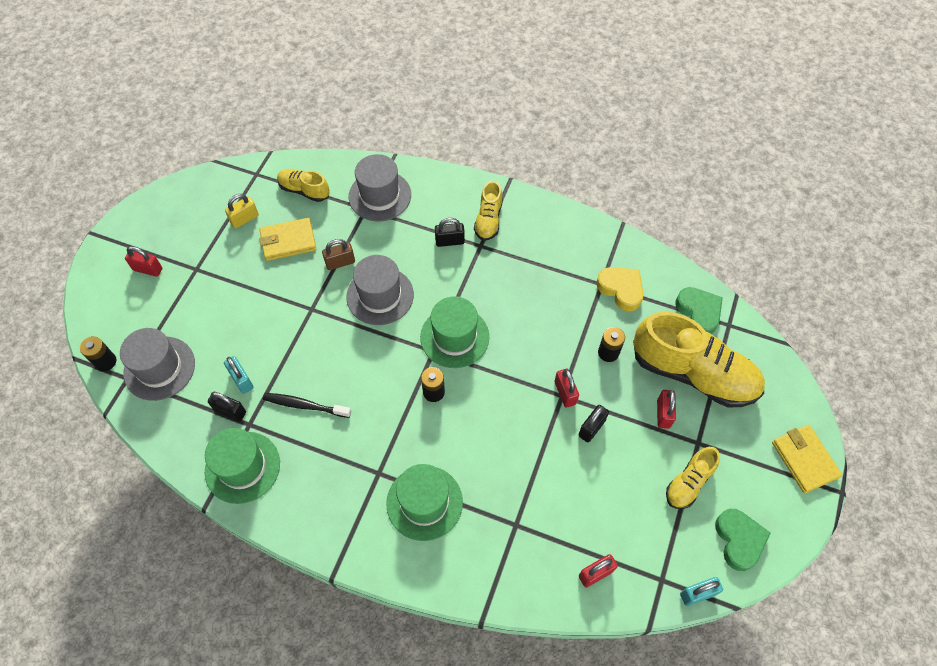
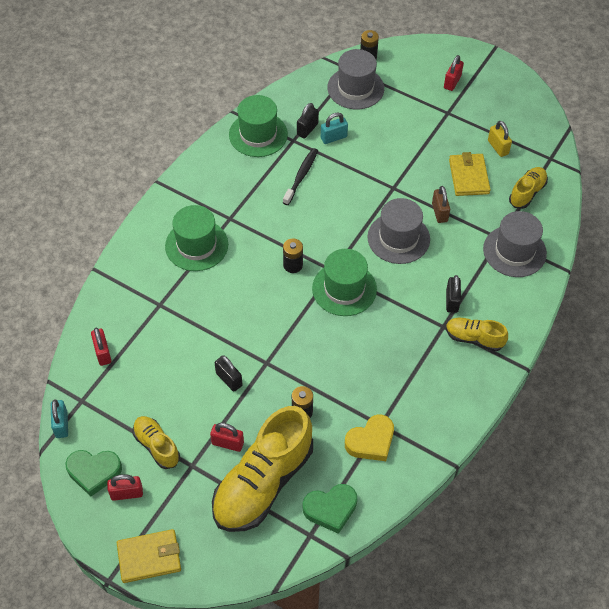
camera: 100 degrees right, 5 degrees down
(565, 393) = (268, 365): red padlock -> red padlock (126, 493)

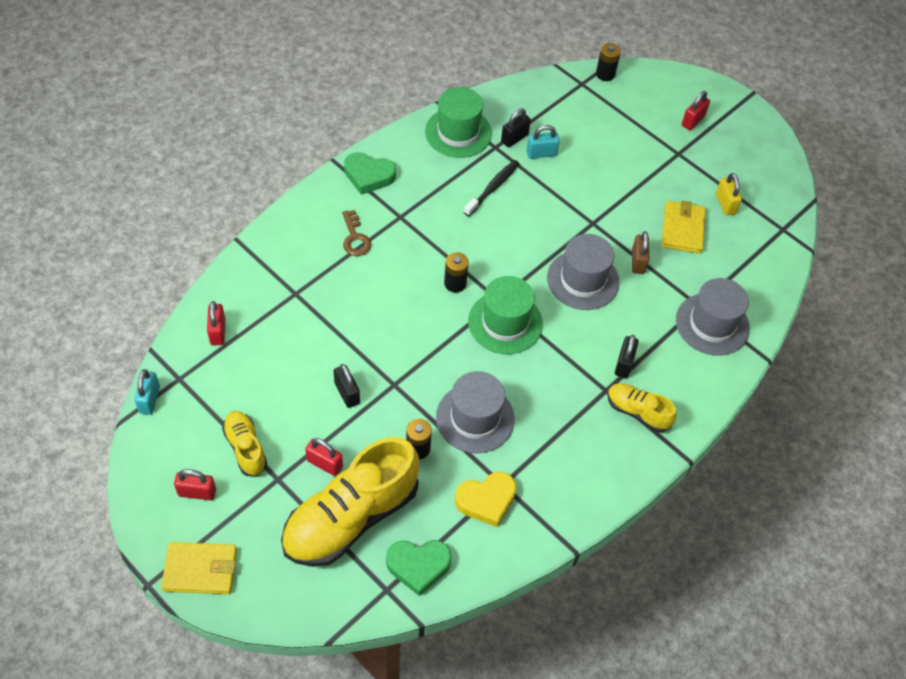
camera: 10 degrees right, 0 degrees up
(94, 472) = (169, 460): green heart -> green heart (368, 176)
(196, 245) = (355, 238): green hat -> brown key
(355, 88) = (581, 105): grey hat -> grey hat (475, 418)
(527, 193) = (745, 262): yellow shoe -> none

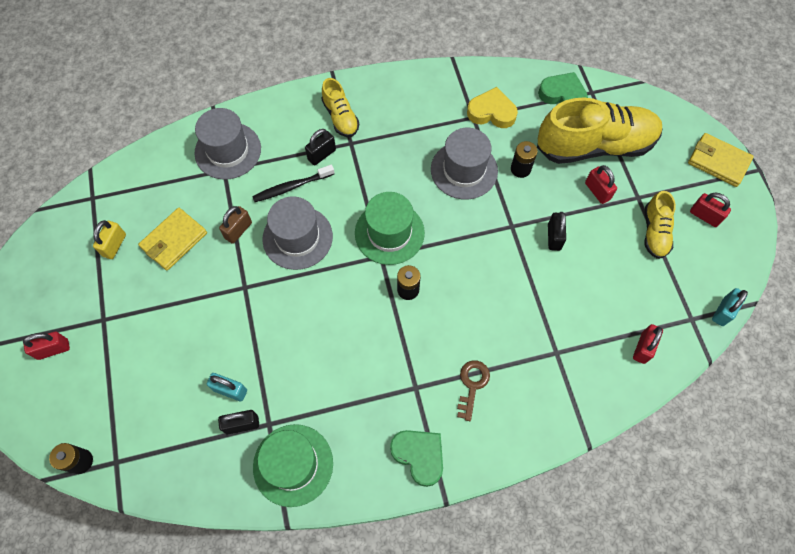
camera: 145 degrees left, 10 degrees up
(493, 188) = (306, 374): black toothbrush -> black toothbrush (292, 187)

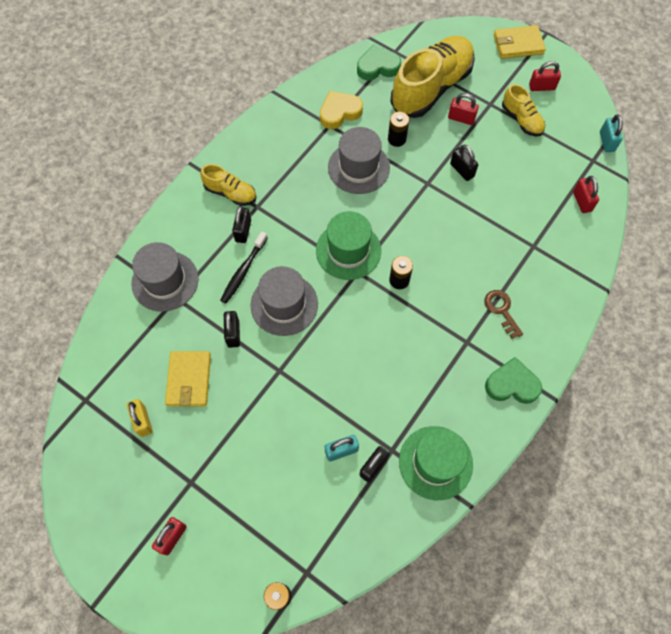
camera: 40 degrees left, 0 degrees up
(238, 230) = (233, 333): brown padlock -> black padlock

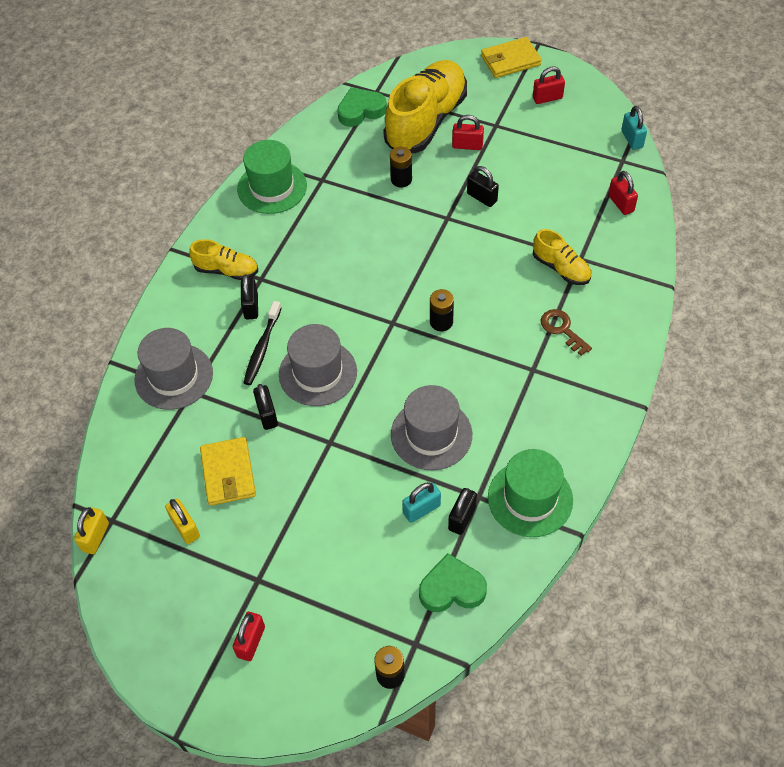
camera: 10 degrees left, 10 degrees down
(69, 412) = (95, 537): none -> yellow padlock
(339, 112) = (330, 165): yellow heart -> none
(348, 250) = (376, 303): green hat -> green hat (272, 187)
(358, 167) = (366, 216): grey hat -> grey hat (431, 434)
(511, 384) = (593, 402): green heart -> green heart (452, 588)
(521, 120) = (534, 135): yellow shoe -> yellow shoe (561, 268)

